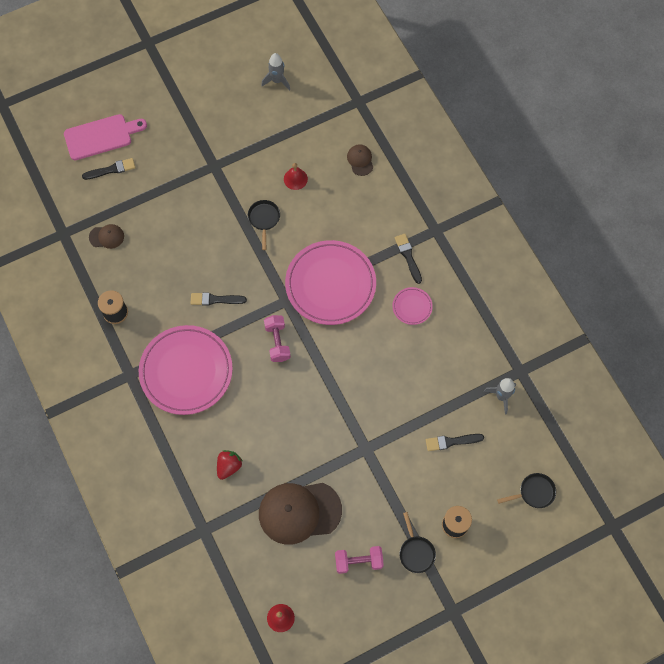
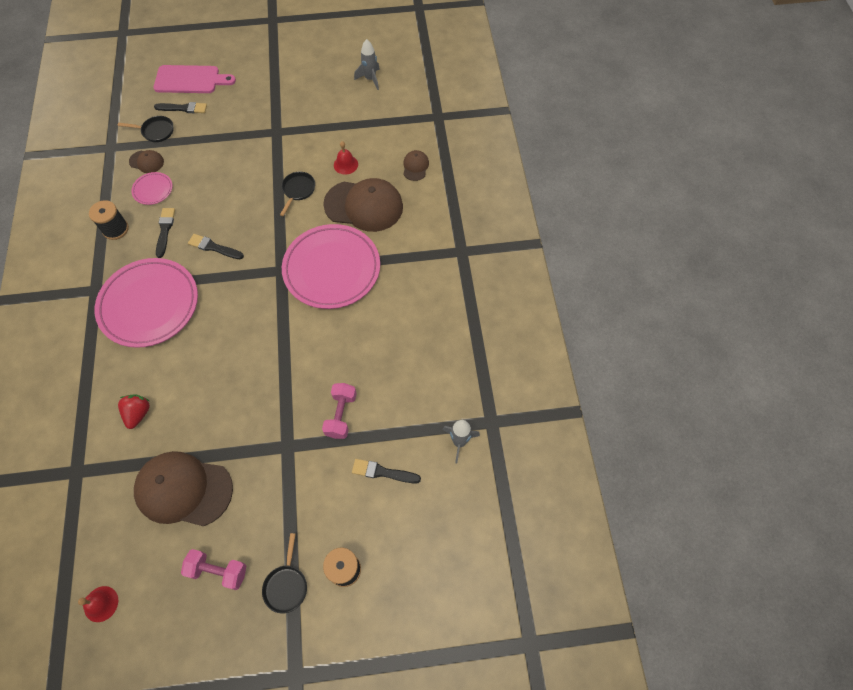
camera: 20 degrees right, 5 degrees down
(229, 466) = (138, 413): red strawberry -> red strawberry turned 45 degrees counterclockwise
(277, 342) = (252, 306): pink dumbbell -> pink dumbbell (341, 415)
(331, 215) = (364, 206): none -> brown cap
(408, 256) = (422, 267): black brush -> black brush (165, 230)
(412, 307) = (404, 317): pink plate -> pink plate (153, 190)
(534, 492) = (451, 565): black pan -> black pan (156, 131)

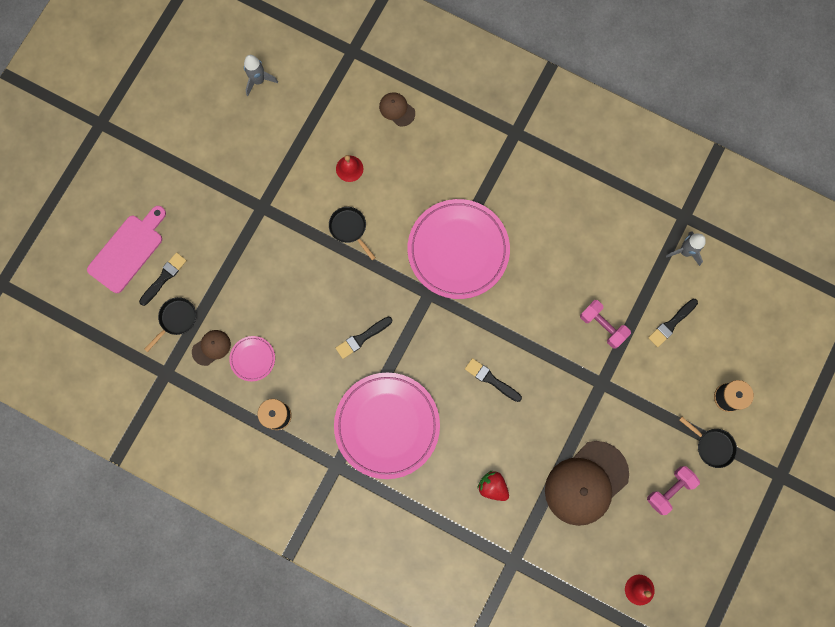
camera: 55 degrees left, 15 degrees up
(165, 230) = (311, 371): black brush -> black brush (491, 379)
(364, 206) = (409, 182): brown cap -> none

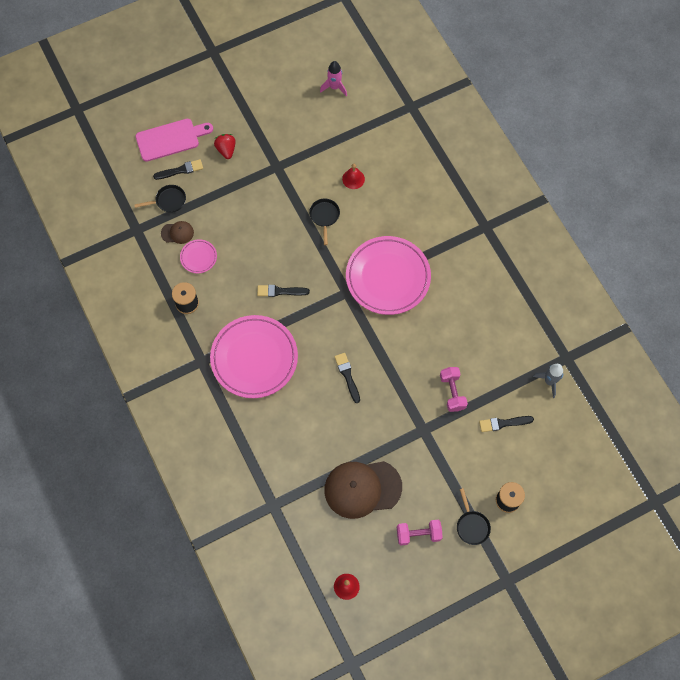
camera: 35 degrees right, 10 degrees down
(258, 81) = (334, 87): grey rocket -> pink rocket
(397, 109) = (413, 161): brown cap -> none
(492, 486) = (296, 446): red strawberry -> red strawberry (226, 150)

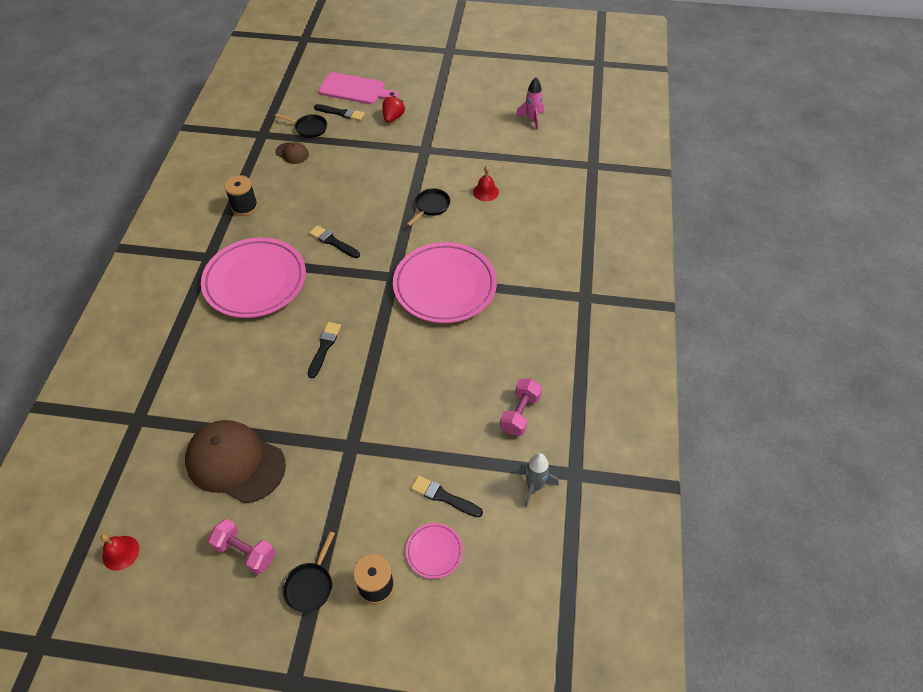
camera: 35 degrees right, 15 degrees down
(198, 257) = (290, 179): pink plate -> pink plate (434, 551)
(452, 392) = (415, 429): pink dumbbell -> pink dumbbell (520, 413)

